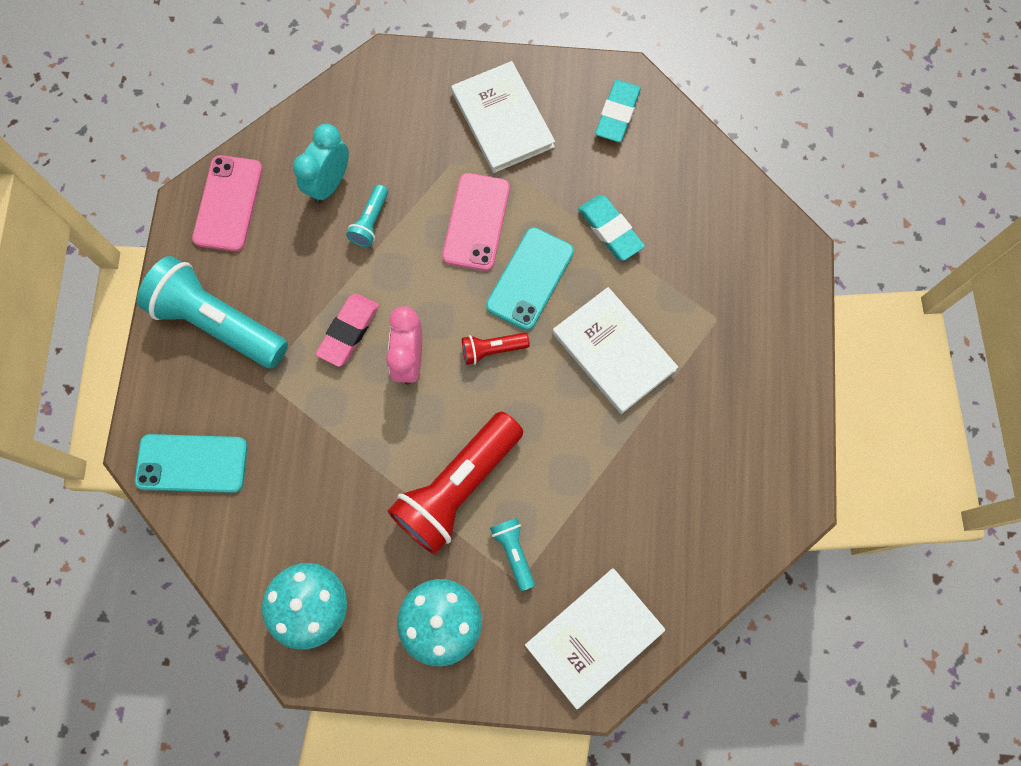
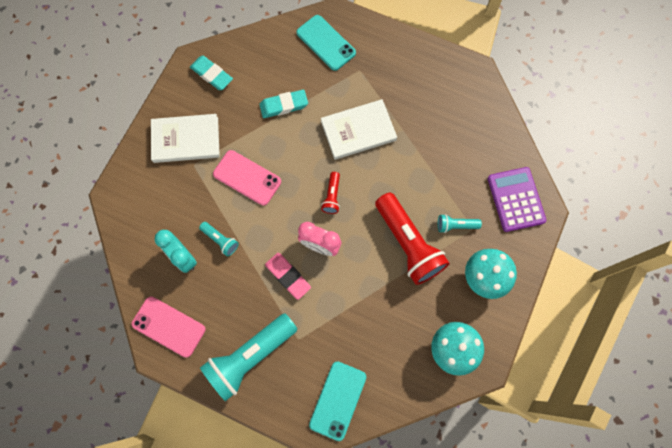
camera: 70 degrees left, 0 degrees up
(530, 278) = (296, 160): turquoise phone -> turquoise phone (326, 43)
(594, 637) = (516, 199): white book -> purple calculator

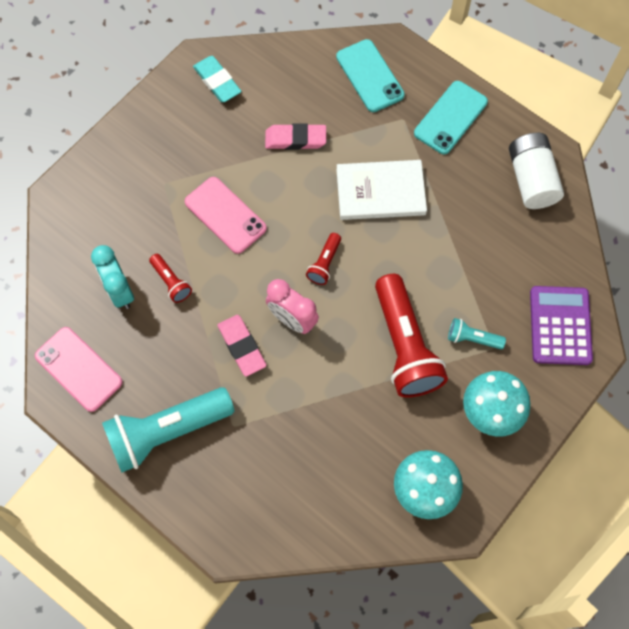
camera: 15 degrees right, 5 degrees down
(186, 139) = (163, 151): white book -> none
(220, 240) = (171, 282): turquoise flashlight -> red flashlight
(284, 105) = (295, 139): turquoise eraser -> pink eraser
(337, 400) = (261, 514): turquoise phone -> turquoise phone (450, 117)
(466, 94) = (531, 180): none -> white battery

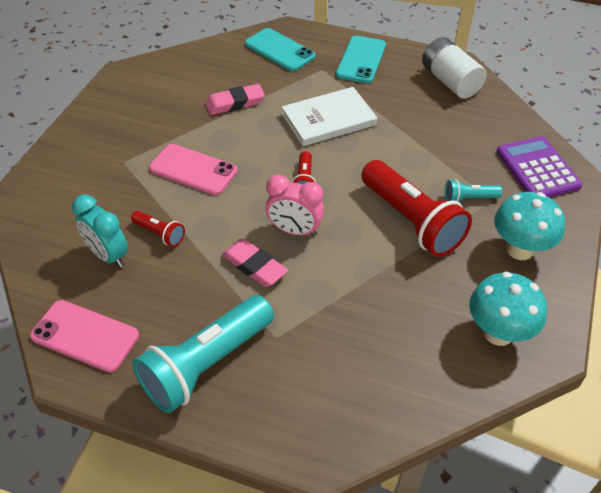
camera: 20 degrees left, 20 degrees down
(217, 82) = (147, 82): turquoise eraser -> none

